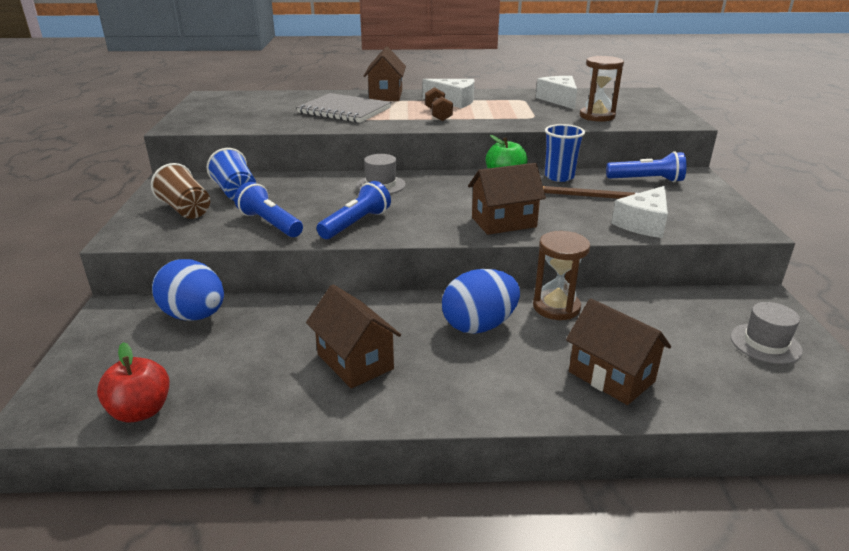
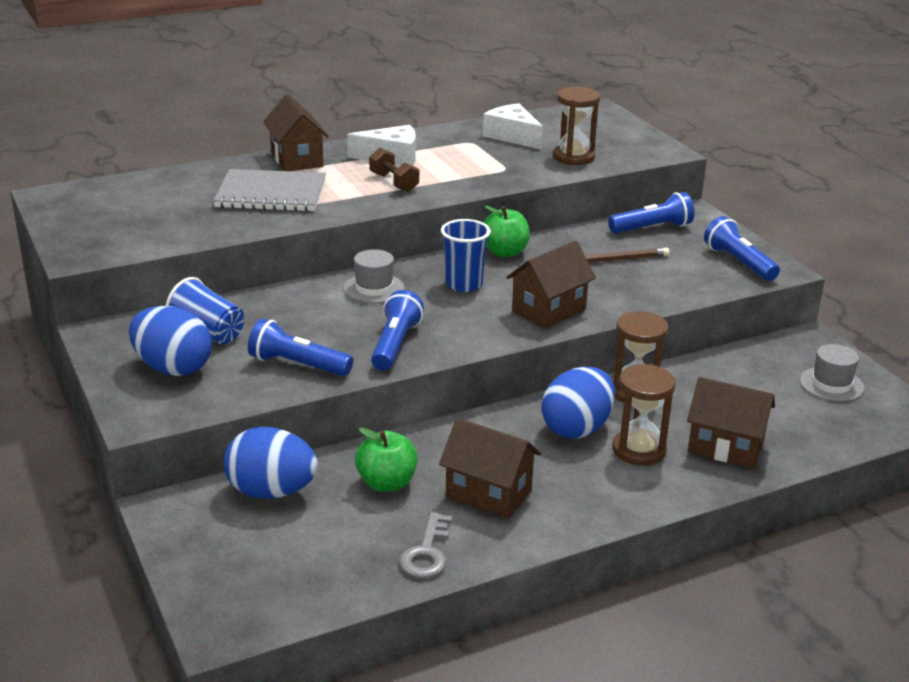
camera: 25 degrees left, 0 degrees up
(141, 411) = (324, 595): red apple -> none
(186, 210) = (173, 368): brown cup -> blue egg
(256, 399) = (427, 552): none -> grey key
(283, 331) = (386, 483): none -> green apple
(522, 358) = (639, 450): none -> brown hourglass
(559, 177) = (561, 240): blue cup -> blue cup (464, 284)
(643, 223) = (683, 284): white cheese -> none
(711, 216) = (739, 262): none -> blue flashlight

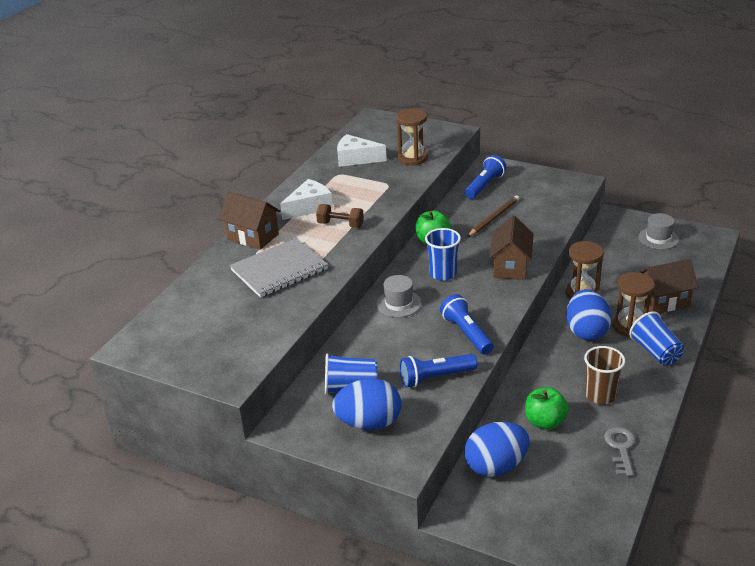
camera: 35 degrees left, 5 degrees up
(427, 552) = (621, 448): grey key -> grey key turned 150 degrees counterclockwise
(488, 494) = (600, 395): brown house -> brown cup
(628, 489) = (655, 352): none -> blue cup
(739, 262) = (556, 187): blue flashlight -> none

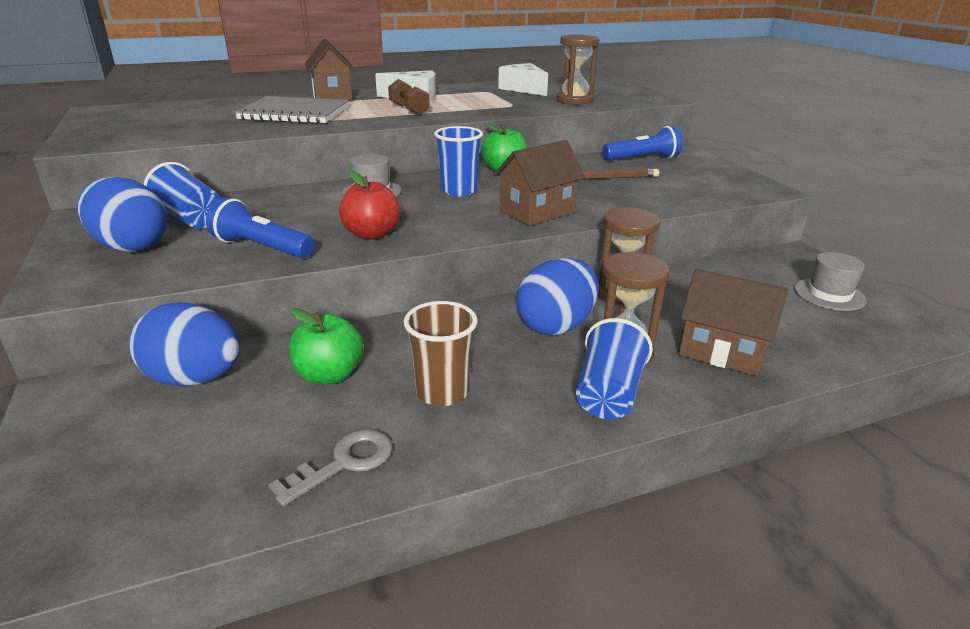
camera: 40 degrees right, 5 degrees down
(466, 333) = (371, 234): blue flashlight -> red apple

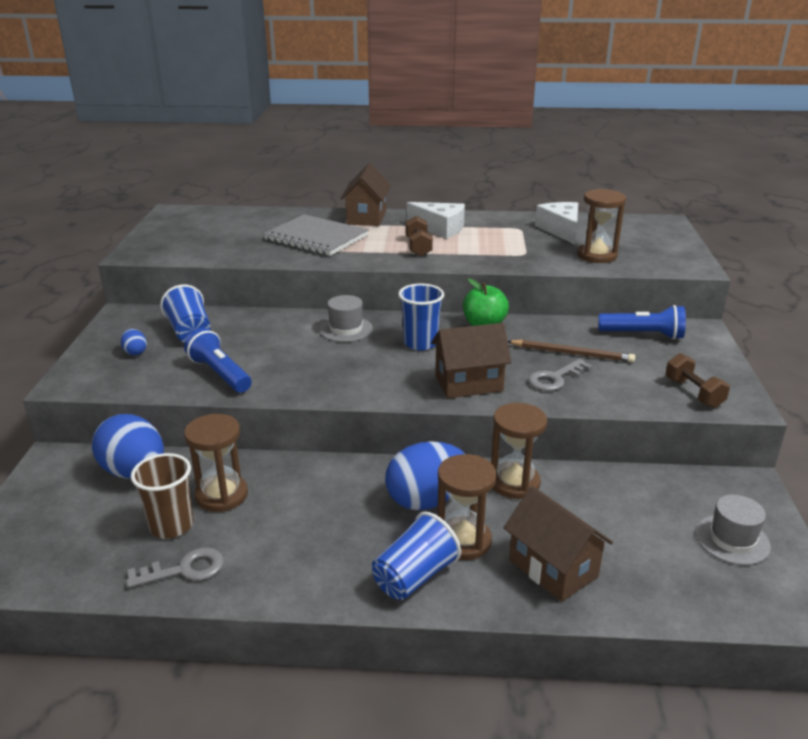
camera: 25 degrees right, 0 degrees up
(131, 246) = (135, 352): blue egg -> blue egg, size x0.45
(329, 375) = (221, 495): green apple -> brown hourglass
(371, 234) = (309, 378): red apple -> none
(442, 392) = (289, 534): brown cup -> brown cup (171, 525)
(608, 196) = (555, 378): none -> grey key
(726, 188) = (693, 393): none -> brown dumbbell

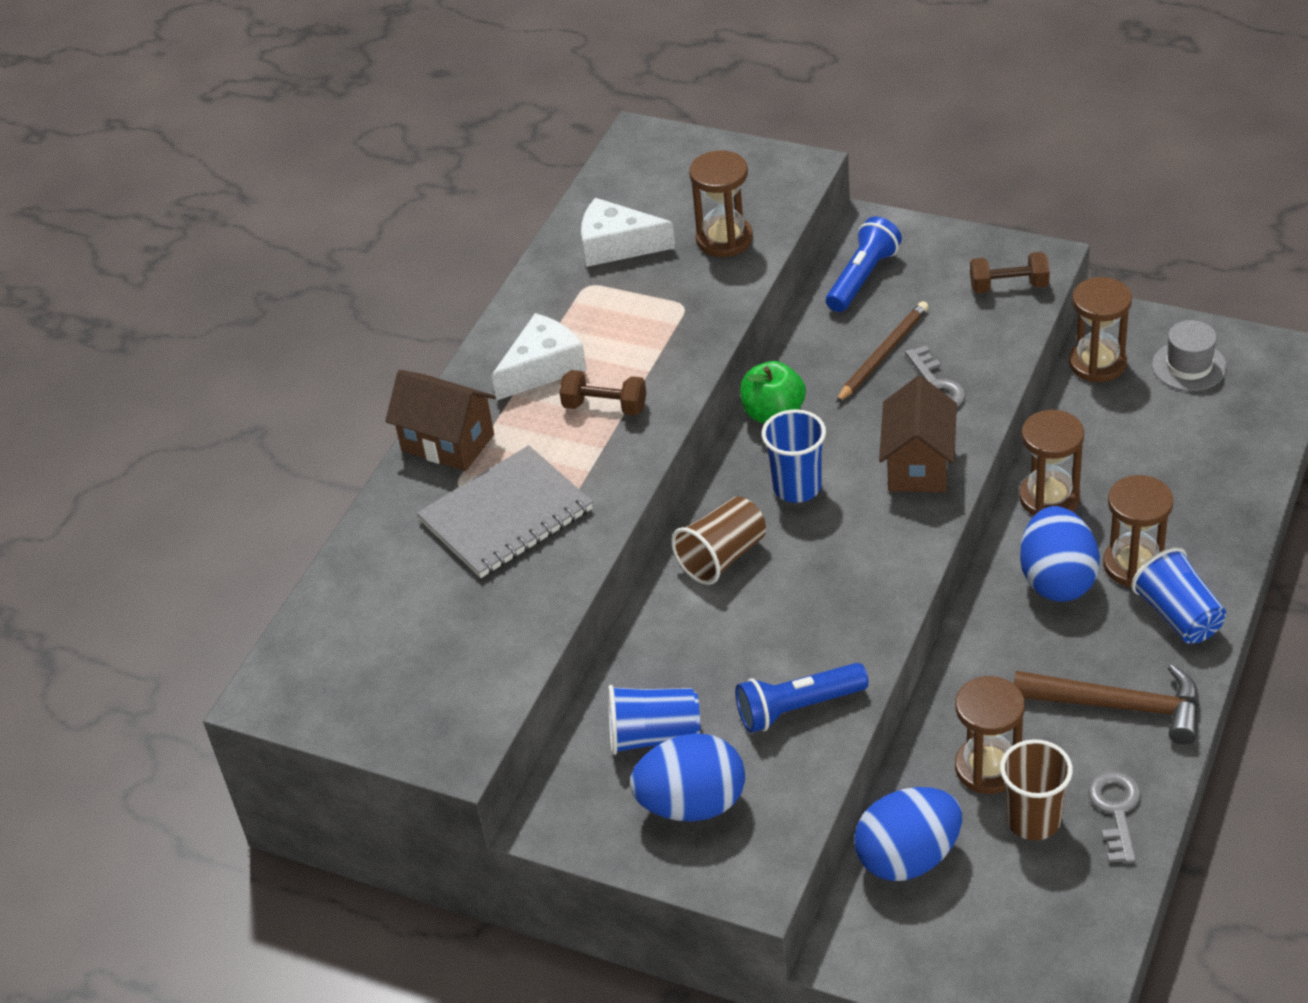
camera: 65 degrees left, 15 degrees up
(135, 352) = (692, 804): blue egg -> blue egg, size x2.25
(299, 555) = (1119, 706): none -> brown hammer
(346, 329) = (722, 557): grey hat -> brown cup
(553, 568) = (1194, 507): brown house -> none
(688, 485) = (1097, 363): none -> brown hourglass

